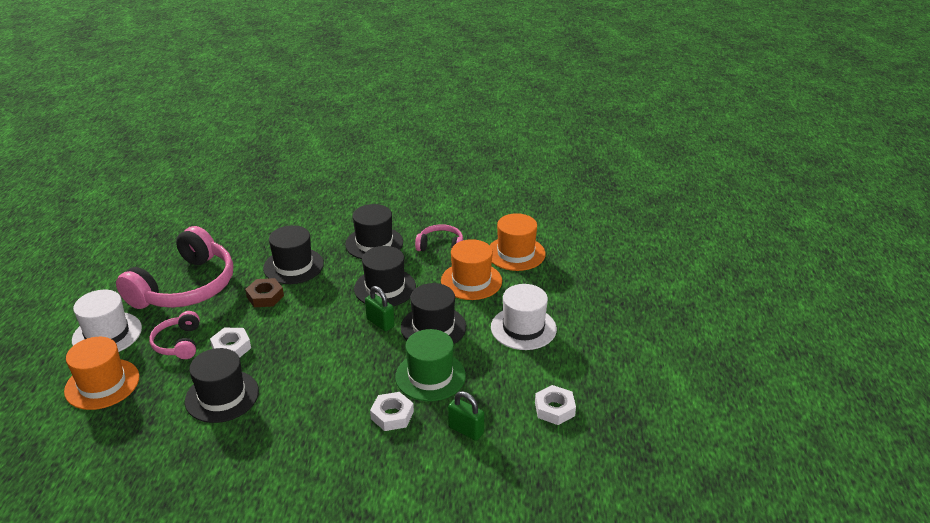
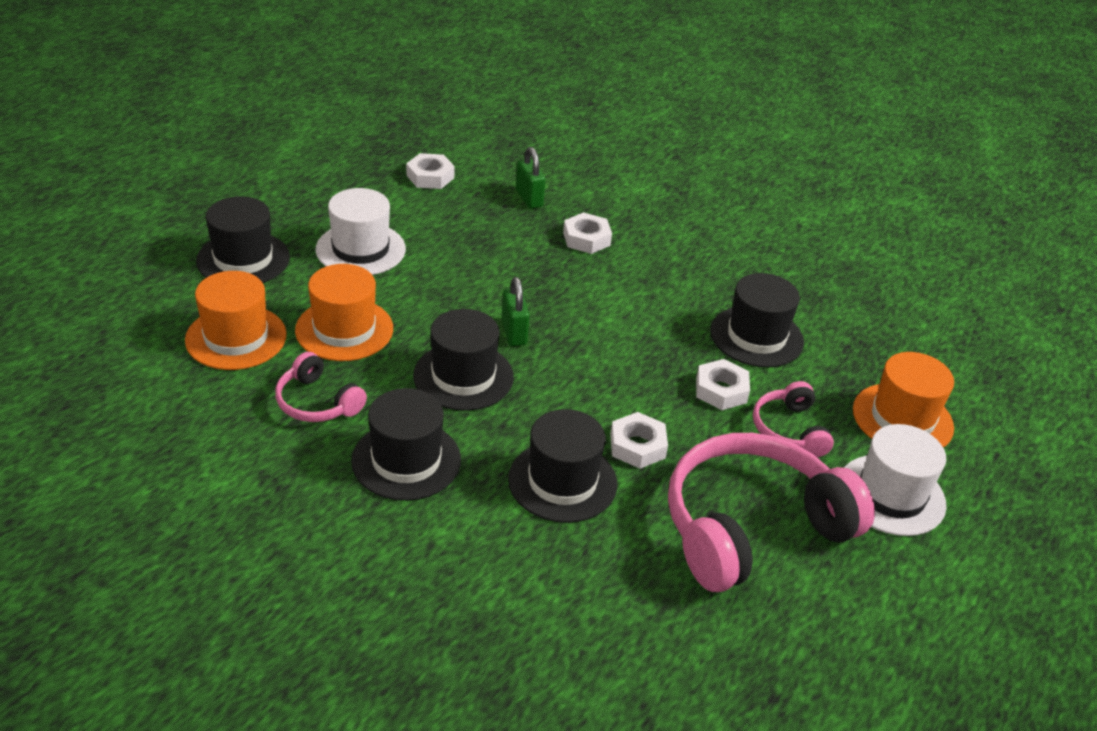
camera: 150 degrees left, 5 degrees up
(178, 343) = (789, 430): pink headphones -> pink headphones turned 150 degrees clockwise
(265, 296) = (637, 446): brown nut -> white nut
(430, 376) = (514, 253): green hat -> none
(433, 327) = (457, 297): black hat -> black hat (243, 259)

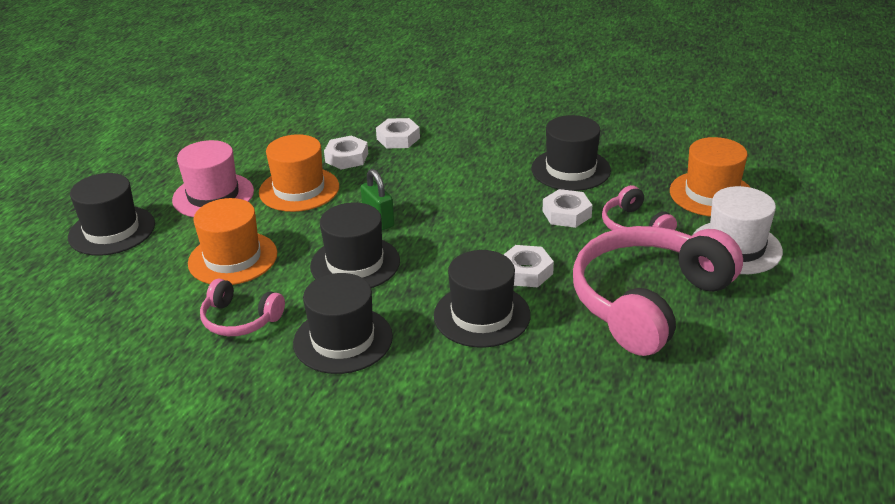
camera: 15 degrees left, 5 degrees down
(236, 337) = (138, 291): orange hat -> orange hat (299, 189)
(360, 249) = (213, 195): white hat -> pink hat
(430, 177) = (243, 128): white nut -> white nut (347, 157)
(529, 198) = (335, 122): green padlock -> none

